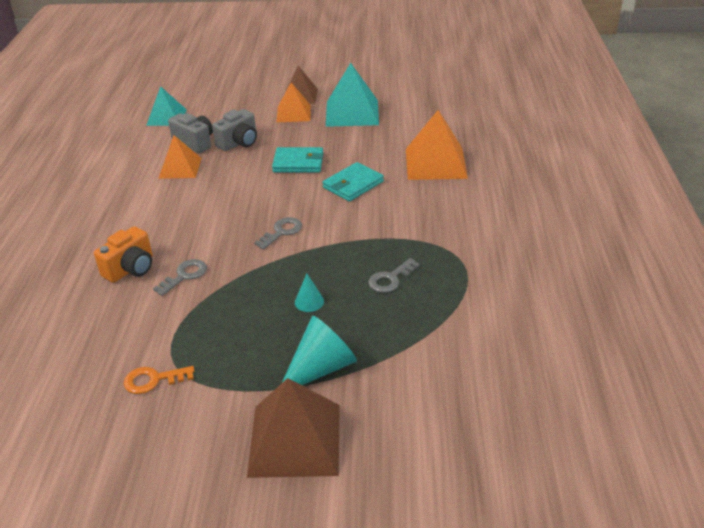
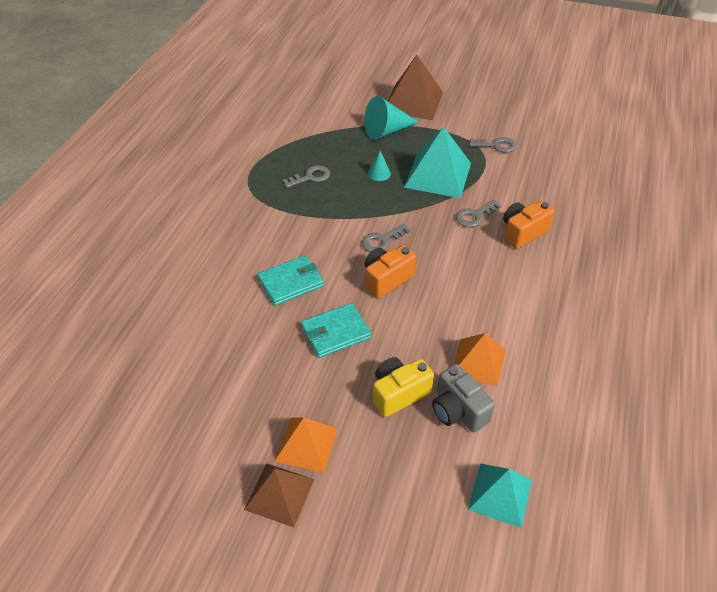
camera: 165 degrees left, 10 degrees up
(153, 380) = (496, 145): orange key -> grey key
(239, 143) = (399, 393): grey camera -> yellow camera
(267, 203) = (386, 279): none -> orange camera
(298, 163) = (335, 332): turquoise wallet -> turquoise wallet turned 45 degrees counterclockwise
(352, 113) = (225, 420): turquoise pyramid -> turquoise pyramid (438, 175)
(435, 163) = (188, 291): orange pyramid -> none

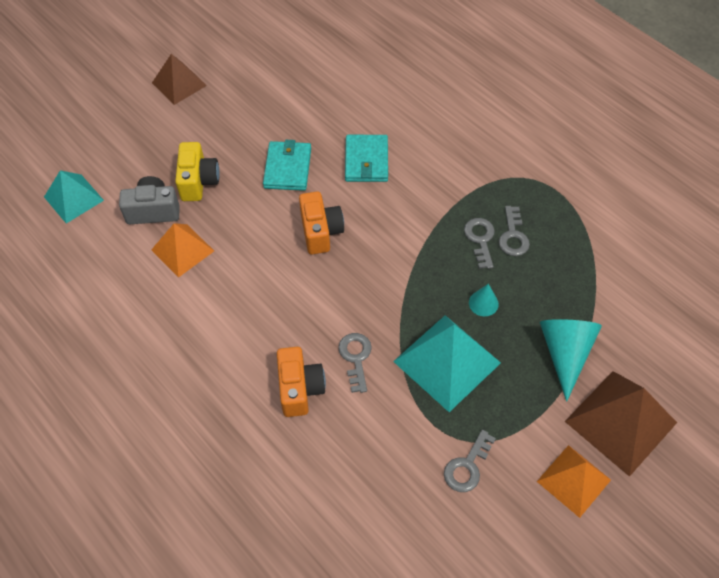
camera: 120 degrees right, 10 degrees up
(306, 444) = (202, 110): orange pyramid -> orange pyramid (574, 480)
(382, 240) = (374, 253): grey key -> grey key (480, 239)

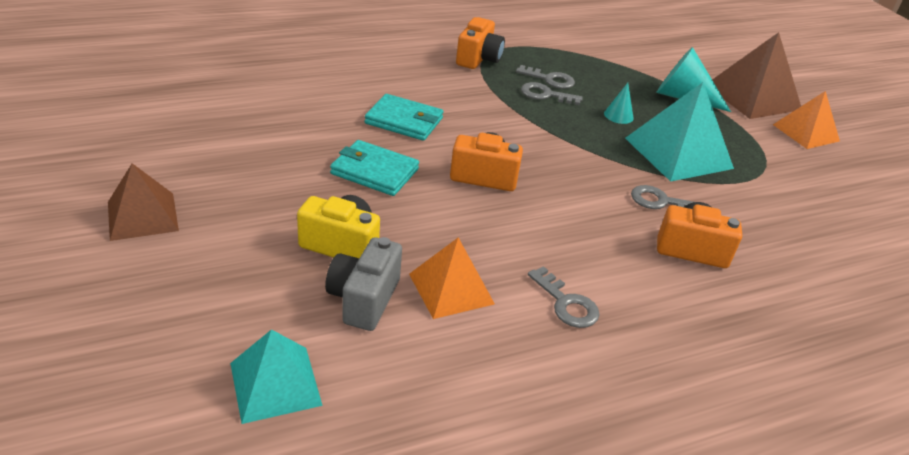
camera: 75 degrees left, 20 degrees down
(467, 466) = (791, 176): grey key -> grey key (566, 303)
(510, 174) = (478, 59): none -> orange camera

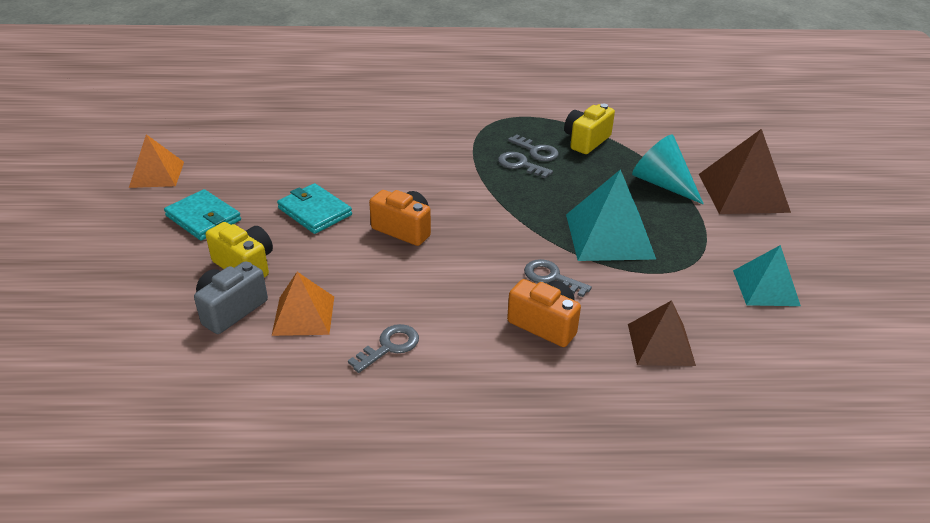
camera: 25 degrees right, 0 degrees up
(142, 216) = (121, 219): brown pyramid -> brown pyramid (660, 344)
(275, 383) = (124, 356): turquoise pyramid -> turquoise pyramid (765, 288)
(404, 121) = (372, 172): turquoise wallet -> turquoise wallet (203, 218)
(478, 59) = (482, 125): orange camera -> none
(566, 303) = (389, 346): grey key -> grey key turned 120 degrees counterclockwise
(587, 65) = (586, 141): none -> yellow camera
(618, 115) = (577, 193): turquoise cone -> none
(805, 132) = (773, 236): orange pyramid -> orange pyramid (157, 174)

